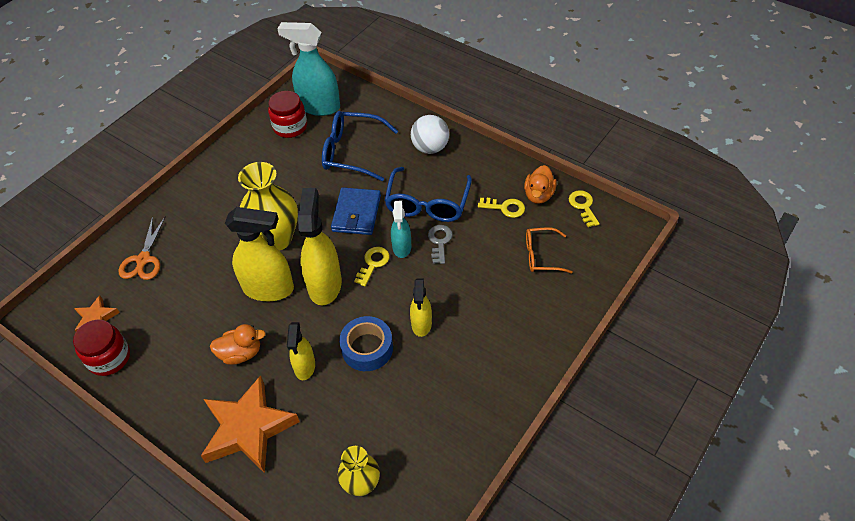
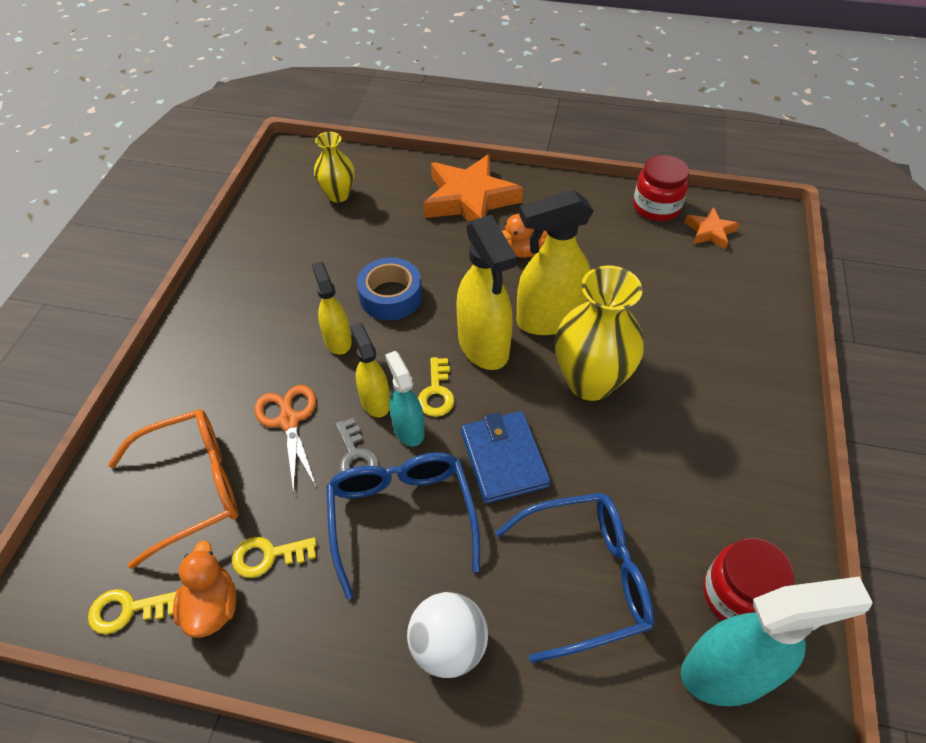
camera: 155 degrees right, 0 degrees up
(143, 259) = (729, 301): orange scissors -> orange scissors (289, 421)
(305, 367) = (449, 259): yellow spray bottle -> yellow spray bottle (375, 401)
(541, 255) = (193, 487): orange glasses -> orange glasses, size x1.64
(583, 206) = (127, 610): yellow key -> yellow key turned 120 degrees clockwise

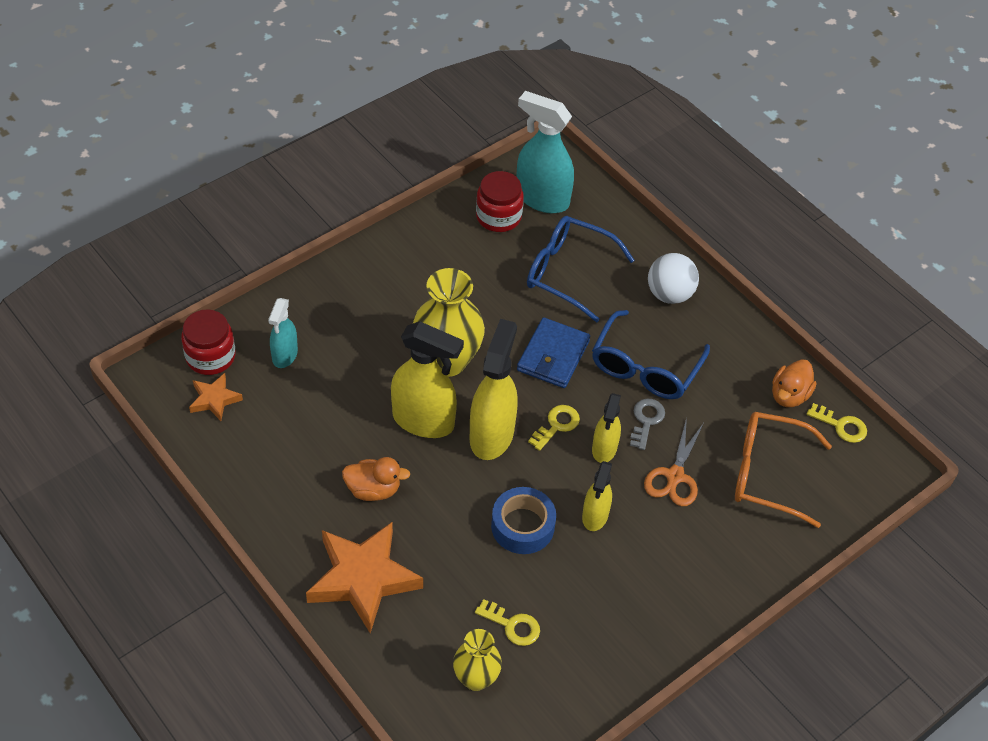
camera: 145 degrees left, 0 degrees up
(268, 556) = (741, 400): yellow key -> yellow key (512, 625)
(408, 429) = (597, 415): turquoise spray bottle -> turquoise spray bottle (284, 355)
(656, 207) = (221, 451): red jar -> red jar (210, 357)

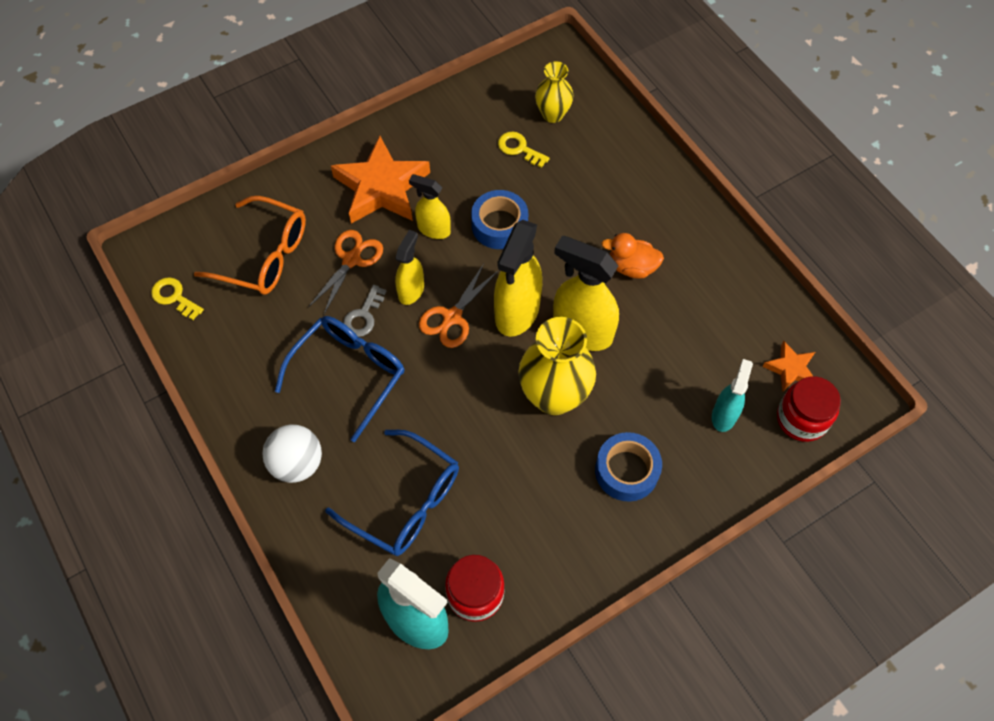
camera: 170 degrees left, 10 degrees up
(363, 578) = (641, 192): orange star -> orange star (381, 187)
(377, 306) = (626, 471): none -> blue tape
(553, 356) = (442, 394): blue wallet -> none
(556, 425) = (452, 317): yellow key -> orange scissors
(595, 516) = (433, 229): yellow spray bottle -> yellow spray bottle turned 90 degrees counterclockwise
(789, 395) = (212, 332): orange duck -> none

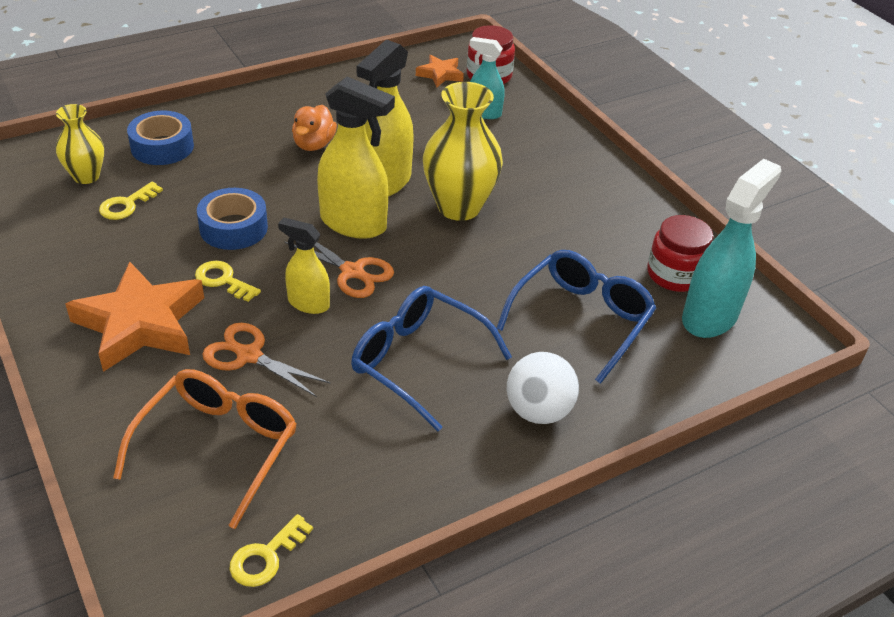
camera: 90 degrees left, 20 degrees down
(363, 316) = (337, 346): grey key -> none
(433, 229) = (223, 280): yellow spray bottle -> yellow key
(626, 471) = (540, 171): blue tape -> blue tape (162, 147)

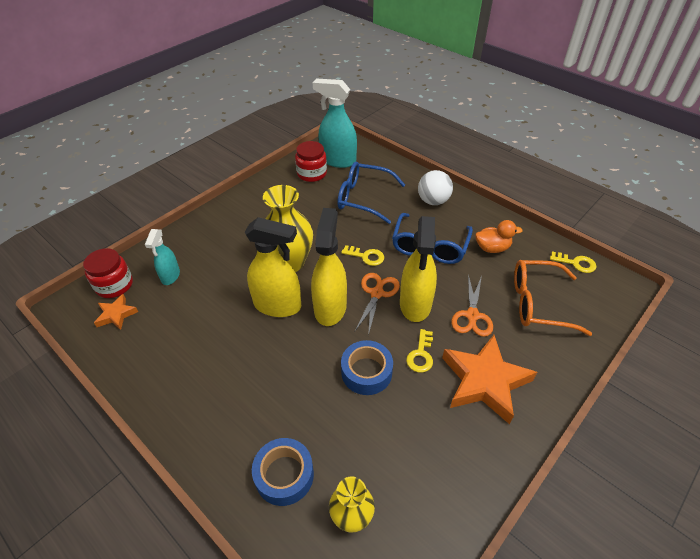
camera: 105 degrees left, 5 degrees up
(126, 205) = (374, 459): yellow key -> yellow key (366, 256)
(308, 303) = (415, 304): yellow spray bottle -> yellow spray bottle, size x1.73
(314, 144) = (244, 363): orange duck -> orange duck (492, 248)

